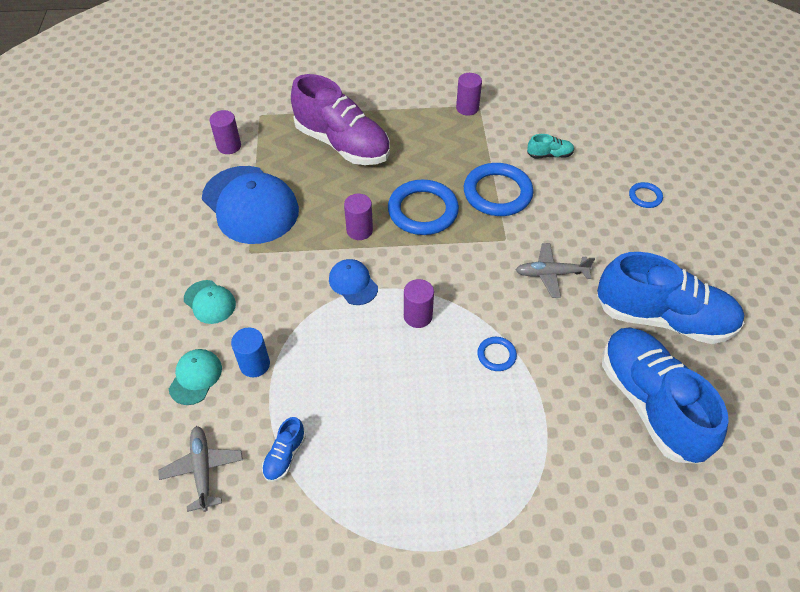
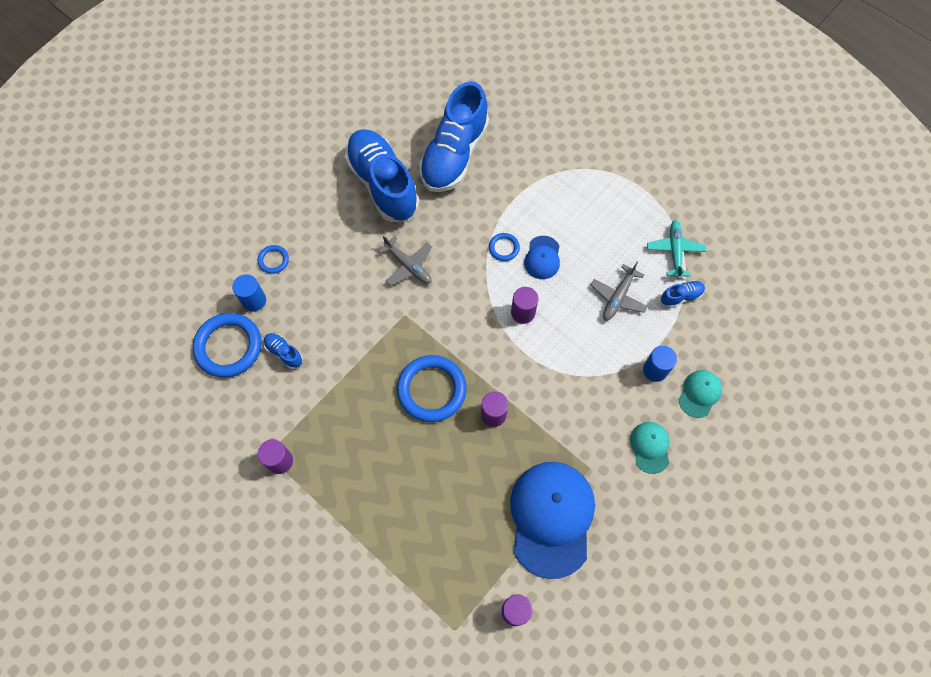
camera: 135 degrees left, 15 degrees up
(195, 377) = (699, 393): turquoise cap -> turquoise cap turned 150 degrees clockwise
(203, 470) = (734, 328): grey plane -> grey plane (618, 297)
(332, 502) = (675, 251): none -> turquoise plane
(342, 144) = (420, 518): purple shoe -> none
(353, 283) = (540, 374): blue cap -> blue cap (542, 258)
(497, 193) = (363, 355): blue ring -> blue ring (228, 346)
(549, 155) = (284, 353): turquoise shoe -> blue shoe
(615, 165) = (254, 300): none -> blue cylinder

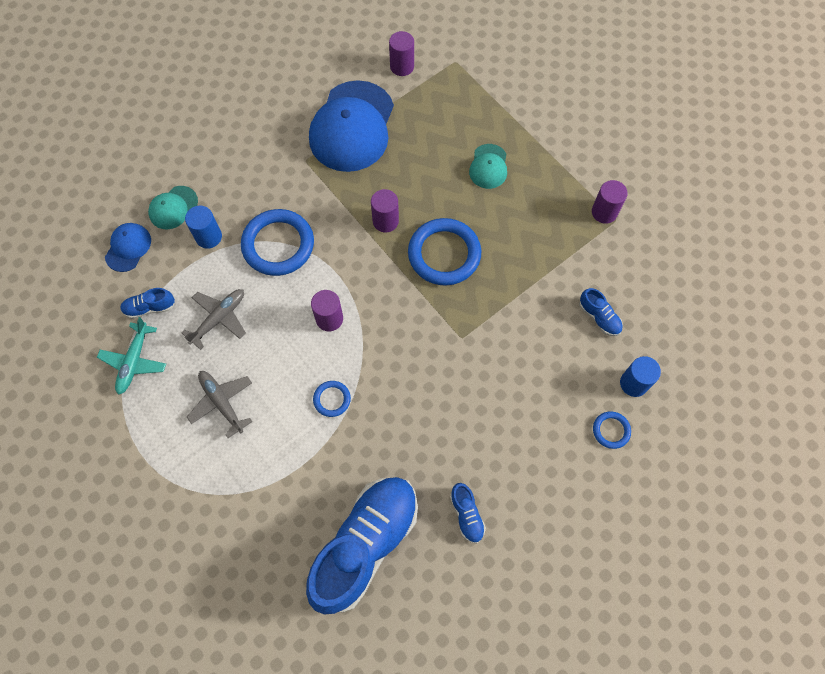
camera: 170 degrees left, 0 degrees up
(228, 346) = (661, 334): blue ring -> blue ring (278, 245)
(383, 184) = (466, 515): blue shoe -> blue shoe, size x0.40
(408, 265) = (449, 396): grey plane -> grey plane (222, 403)
(542, 258) = (290, 379): blue cap -> blue cap (128, 248)
(650, 447) = (241, 169): turquoise cap -> turquoise cap (488, 166)

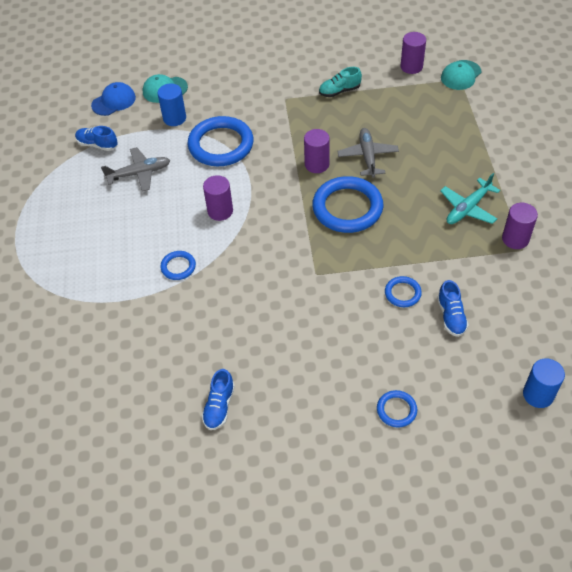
camera: 35 degrees right, 15 degrees down
(134, 361) = (59, 173): turquoise plane -> turquoise plane (468, 208)
(222, 403) = (97, 229): grey plane -> grey plane (368, 156)
(352, 127) = (339, 91): blue cap -> turquoise shoe
(365, 545) = (122, 383): blue shoe -> none
(488, 166) = (433, 162): turquoise cap -> turquoise cap (461, 75)
(546, 316) = (402, 293): none -> blue ring
(634, 383) = (446, 384): blue cylinder -> blue cylinder (538, 394)

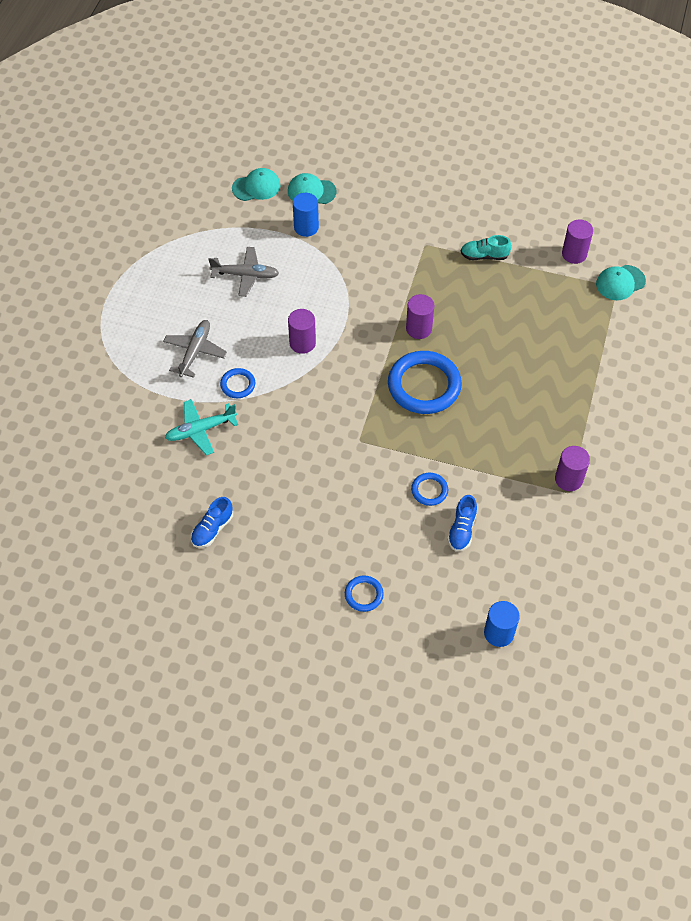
camera: 20 degrees right, 5 degrees up
(97, 145) = (220, 230): blue shoe -> none
(113, 101) = (256, 187): blue cap -> turquoise cap
(221, 145) = (337, 273): blue ring -> none
(368, 156) = (473, 339): grey plane -> grey plane (195, 352)
(468, 208) = (541, 430): turquoise plane -> turquoise plane (200, 430)

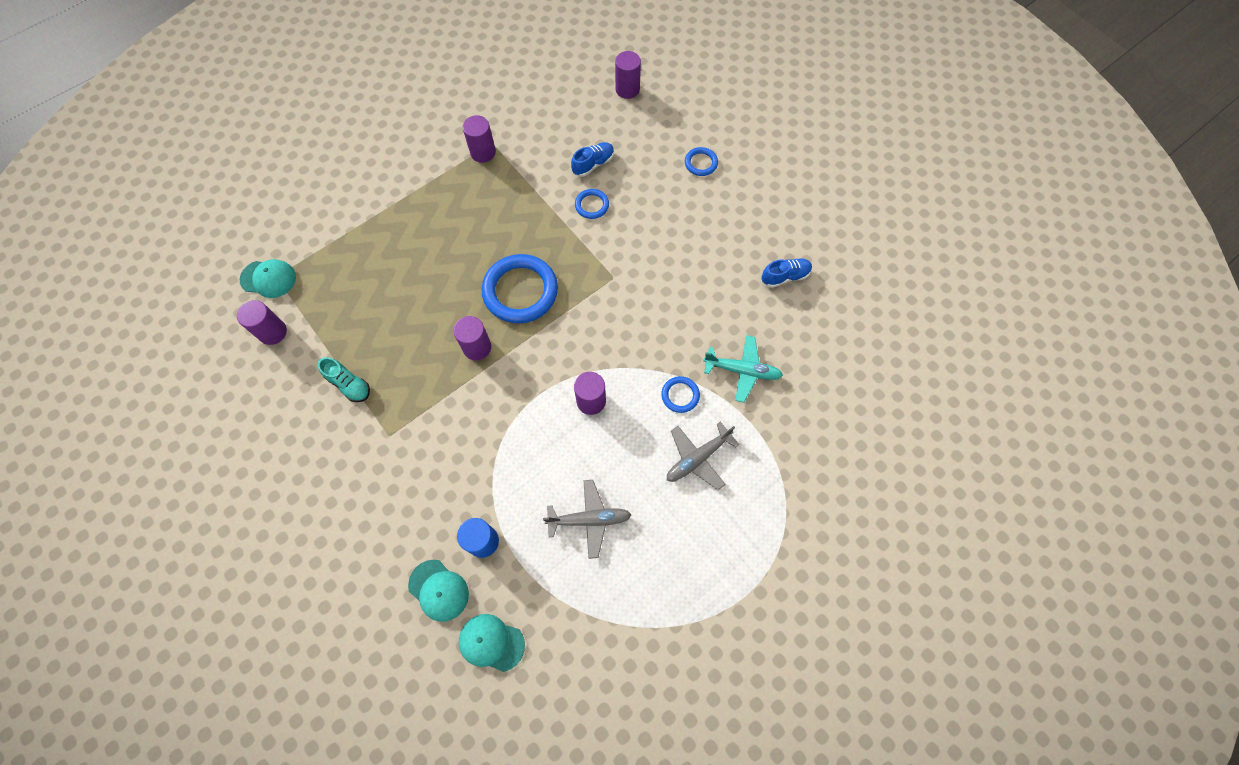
camera: 145 degrees left, 10 degrees up
(245, 275) = (589, 519): grey plane -> grey plane turned 135 degrees clockwise
(499, 633) = (627, 89): blue cylinder -> purple cylinder

